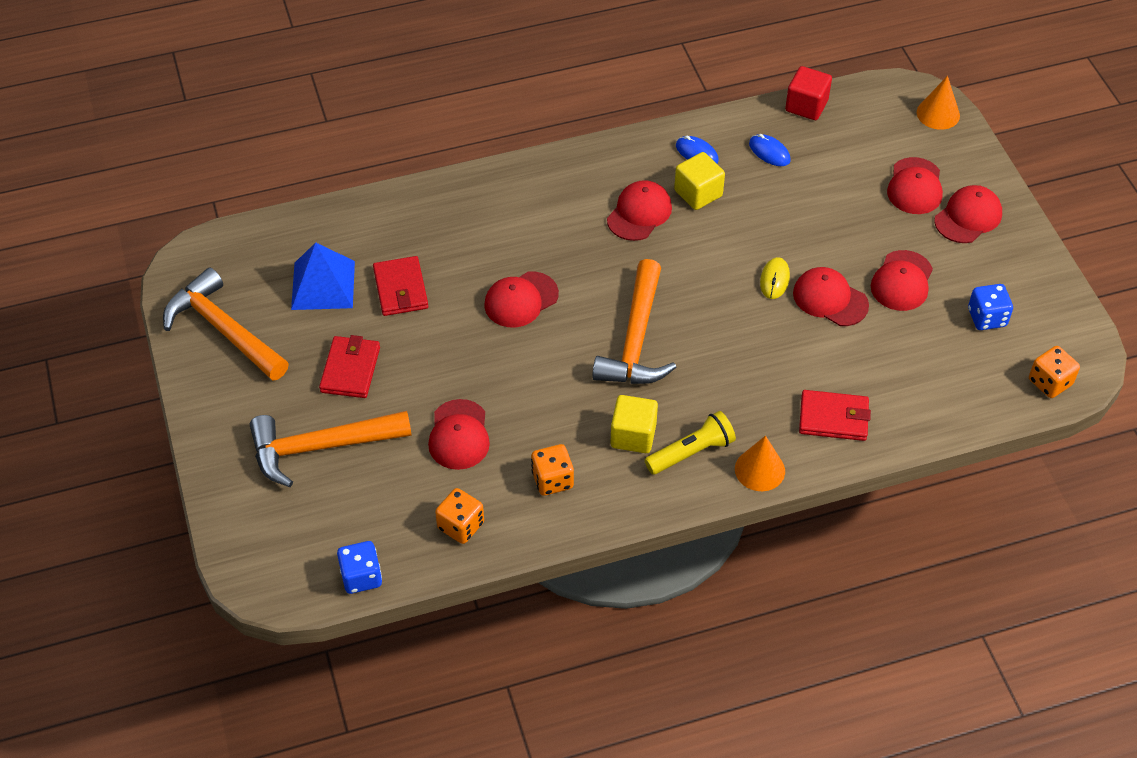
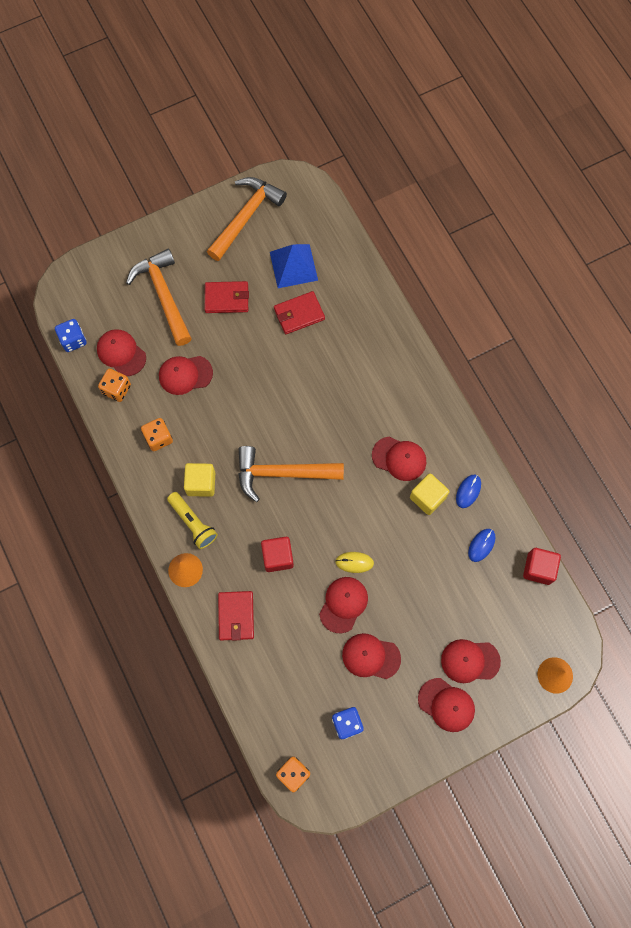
camera: 80 degrees right, 20 degrees up
(521, 300) = (303, 392): red cap -> red cap (121, 353)
(755, 360) = (278, 557): none -> red cube

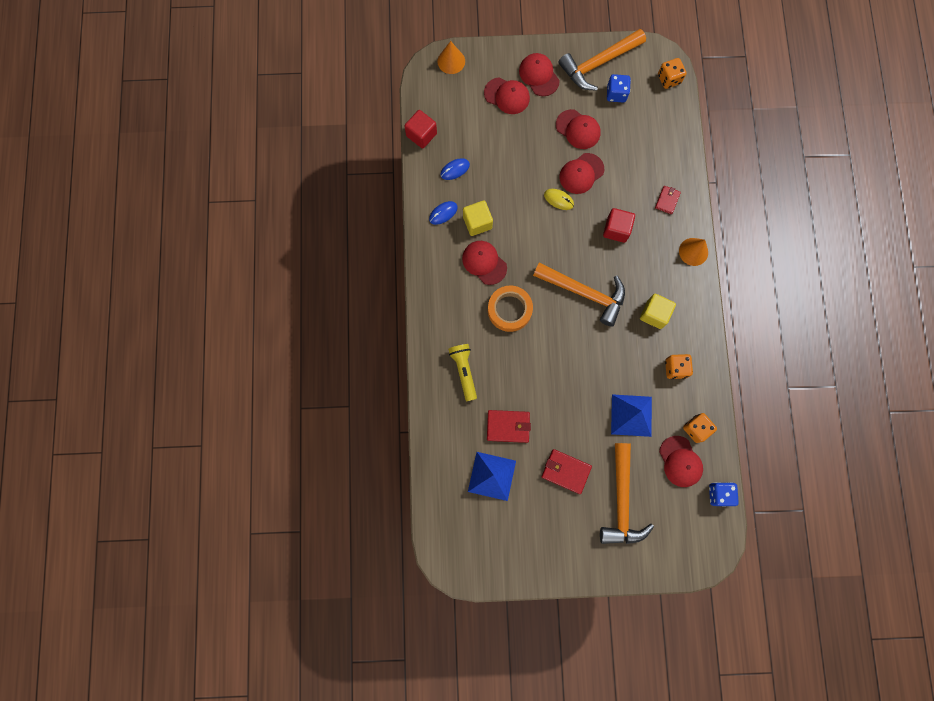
camera: 155 degrees left, 5 degrees up
(185, 374) = (631, 415): red cap -> blue pyramid
(193, 523) = (673, 285): yellow flashlight -> yellow flashlight (464, 371)
(236, 616) = (667, 200): red wallet -> red wallet, size x0.63
(246, 217) = (513, 548): orange hammer -> orange hammer (598, 63)
(350, 422) = (509, 310): none -> orange tape

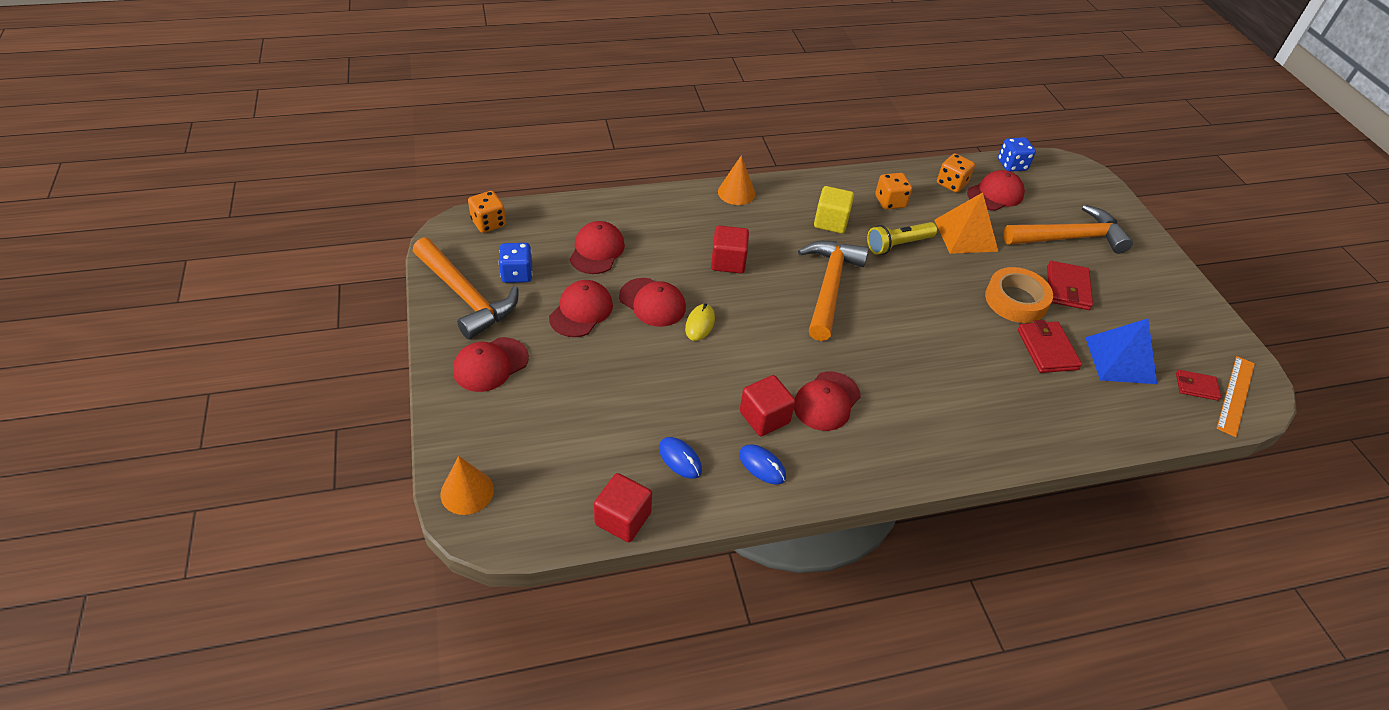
camera: 105 degrees left, 30 degrees down
(450, 545) = (1235, 395): none -> orange ruler
(464, 371) = (1000, 407): yellow flashlight -> yellow flashlight (898, 245)
(477, 222) = (764, 417): yellow cube -> red cube
(507, 96) = (532, 402): red cap -> red cap (597, 250)
(509, 310) = (886, 364): orange tape -> orange tape (1015, 300)
(631, 415) = (966, 235): blue pyramid -> orange pyramid
(667, 200) = (673, 217): red wallet -> red wallet (1196, 386)

